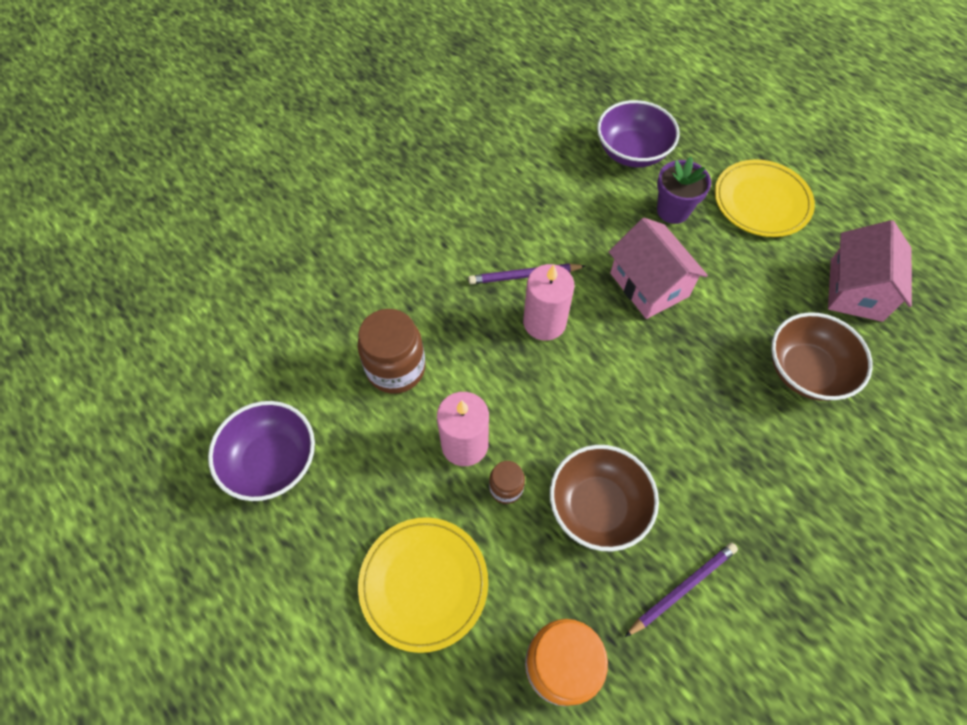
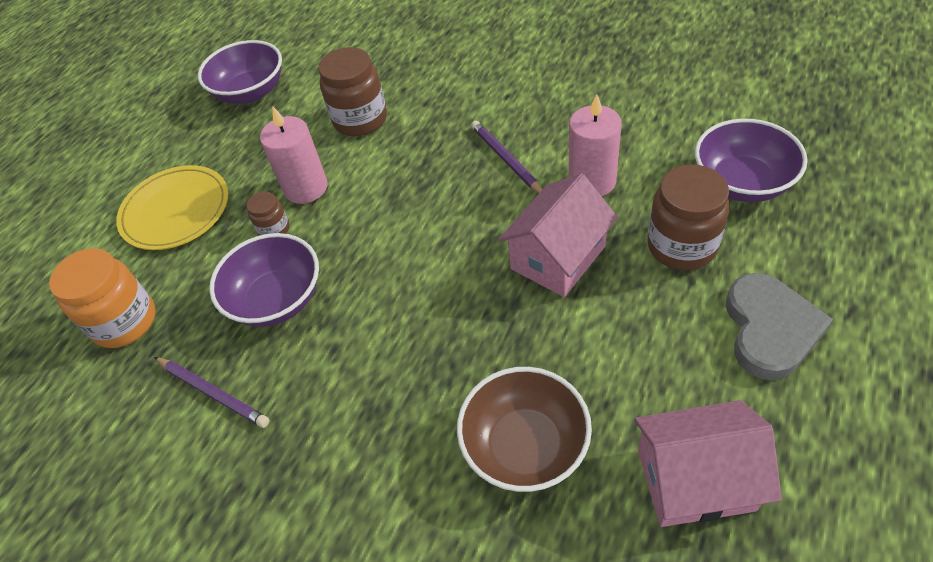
camera: 75 degrees right, 10 degrees down
(544, 322) = (460, 193): pink candle -> pink candle (592, 181)
(598, 506) = (277, 299): brown bowl -> purple bowl
(673, 210) = (681, 246): purple flower pot -> brown jar
(761, 201) = (769, 329): yellow plate -> grey heart

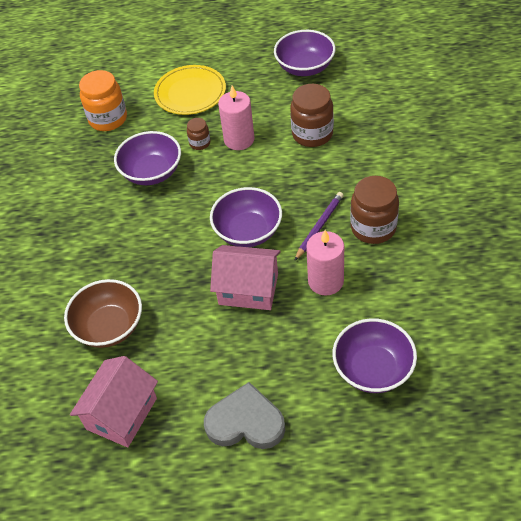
camera: 60 degrees right, 0 degrees up
(213, 393) = (83, 179): purple pencil -> none
(464, 228) = (248, 231): none -> purple bowl
(681, 246) = (293, 352): brown jar -> brown jar (373, 228)
(695, 479) = (121, 413): pink house -> pink house turned 60 degrees clockwise
(769, 329) = (245, 422): grey heart -> grey heart turned 150 degrees counterclockwise

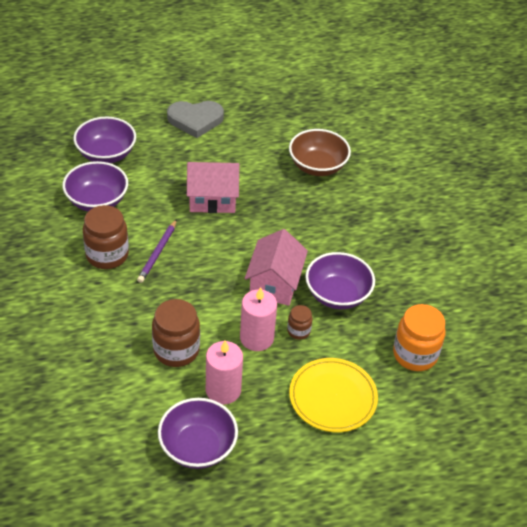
camera: 160 degrees right, 5 degrees down
(121, 413) = (284, 118): pink house -> pink house (274, 283)
(248, 231) = (224, 244): purple bowl -> purple bowl (97, 201)
(325, 281) = (147, 209): pink candle -> pink candle (223, 390)

